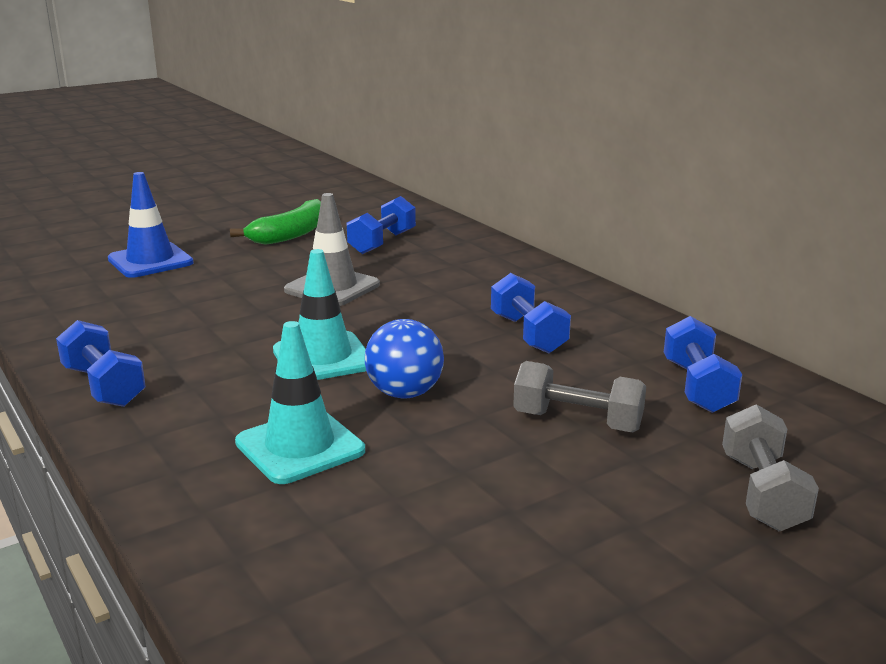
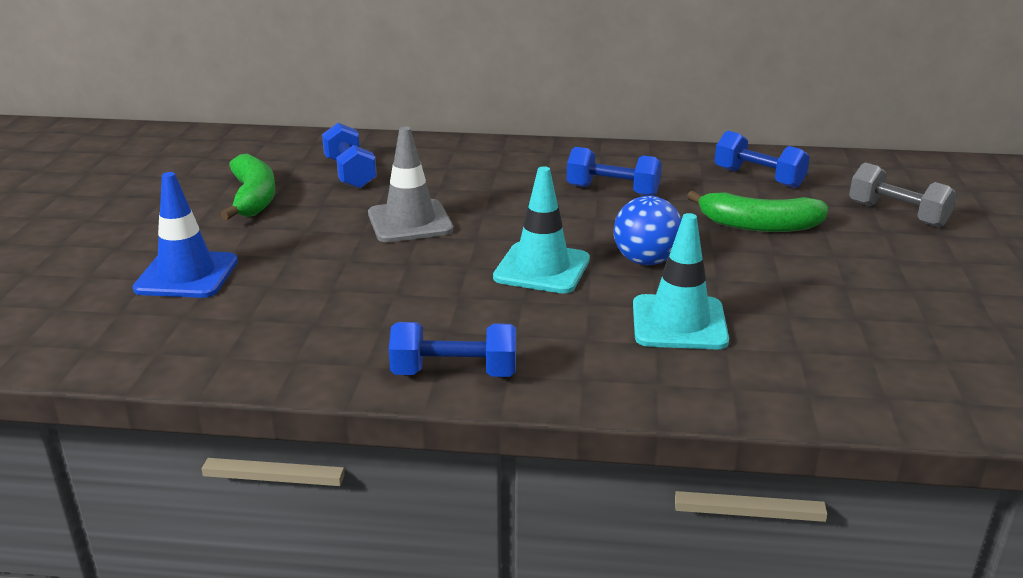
camera: 50 degrees left, 5 degrees up
(577, 422) = (759, 226): grey dumbbell -> green banana

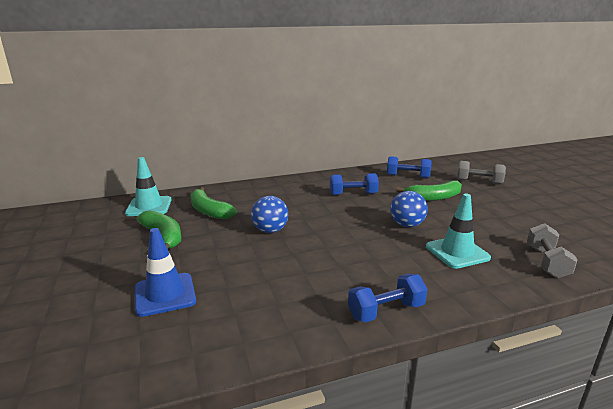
camera: 25 degrees left, 5 degrees down
(350, 173) = (209, 211): blue dumbbell -> green banana
(410, 222) = (270, 230): grey traffic cone -> blue ball
(542, 269) = (364, 240): turquoise traffic cone -> turquoise traffic cone (149, 206)
(828, 378) = (546, 262): none -> grey dumbbell

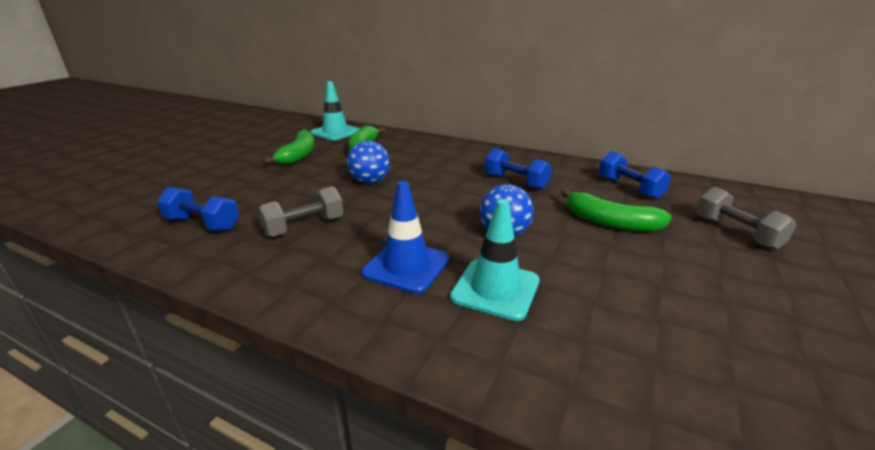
camera: 45 degrees right, 5 degrees up
(165, 294) = (216, 192): blue traffic cone -> blue traffic cone (406, 266)
(386, 311) = (297, 293): blue dumbbell -> blue dumbbell (203, 224)
(546, 262) = (599, 376): grey dumbbell -> grey dumbbell (304, 227)

